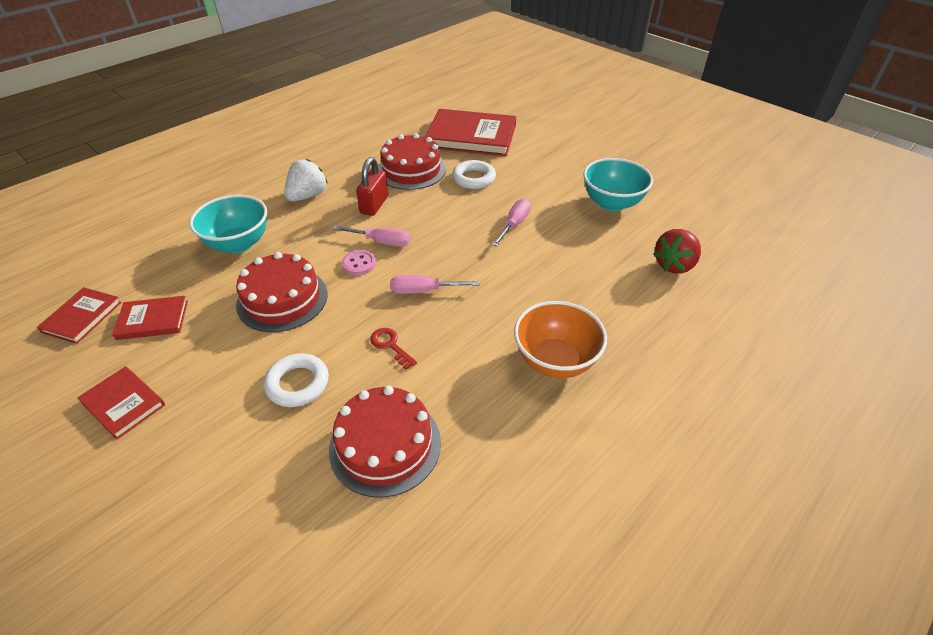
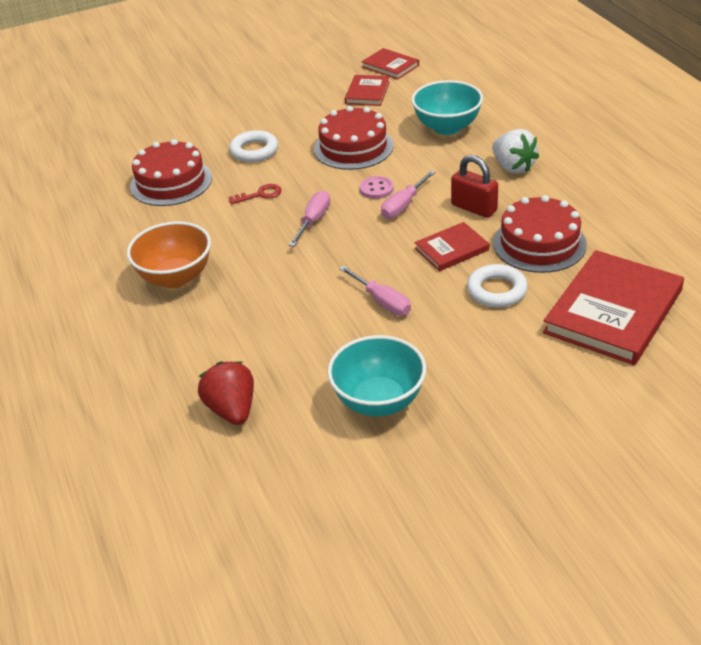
camera: 115 degrees right, 5 degrees down
(123, 404) = (289, 87): red book -> red book (451, 249)

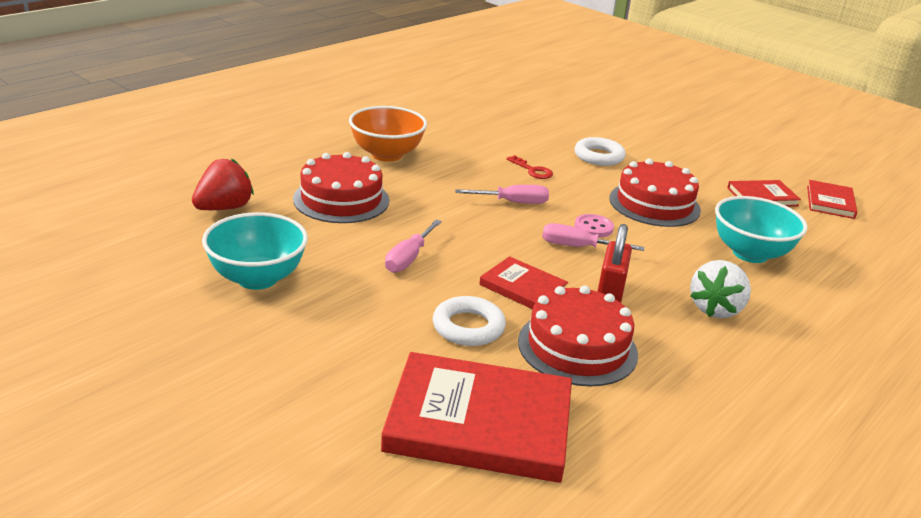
camera: 60 degrees right, 10 degrees down
(171, 182) = (518, 129): red cake -> red cake (341, 199)

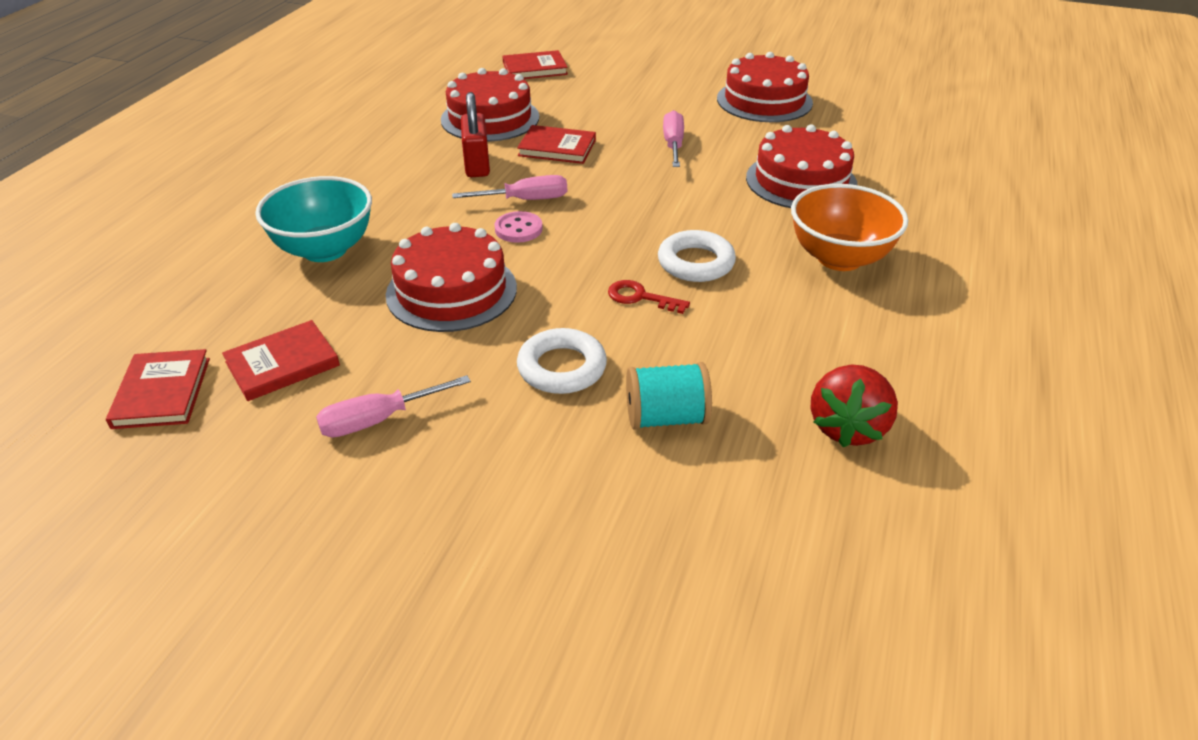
camera: 160 degrees right, 10 degrees up
(224, 208) = (881, 141): red strawberry -> red strawberry (847, 427)
(257, 278) = (764, 100): turquoise bowl -> red cake
(468, 327) = (580, 110): white ring -> white ring (696, 262)
(479, 422) = (535, 69): red book -> red book, size x0.52
(512, 202) = (628, 234): pink screwdriver -> pink screwdriver (379, 419)
(556, 130) = (666, 418): none -> turquoise spool
(715, 309) = (373, 176): white strawberry -> none

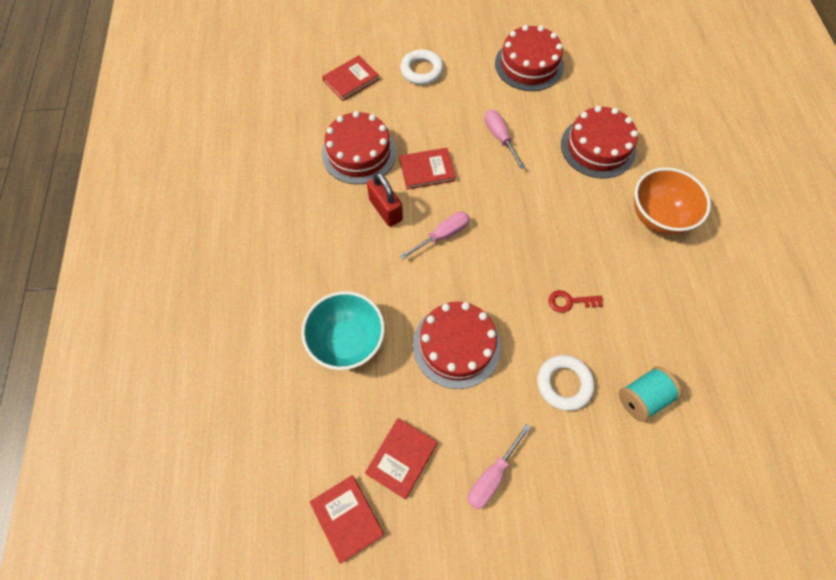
camera: 25 degrees left, 25 degrees up
(518, 229) = (457, 267): pink button -> none
(696, 262) = (582, 255): white ring -> white ring (421, 70)
(847, 427) = (733, 361): red strawberry -> none

